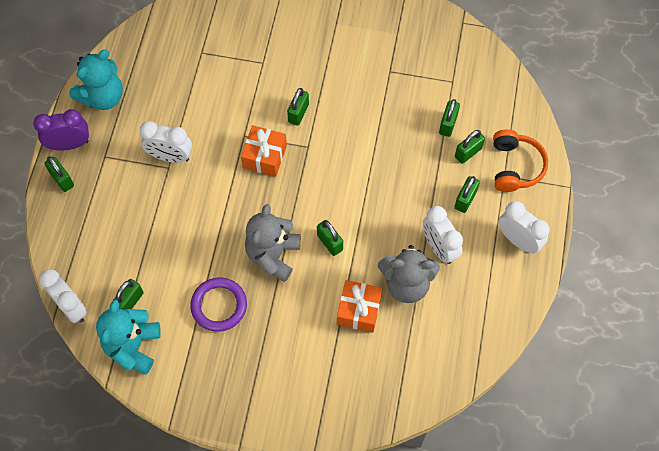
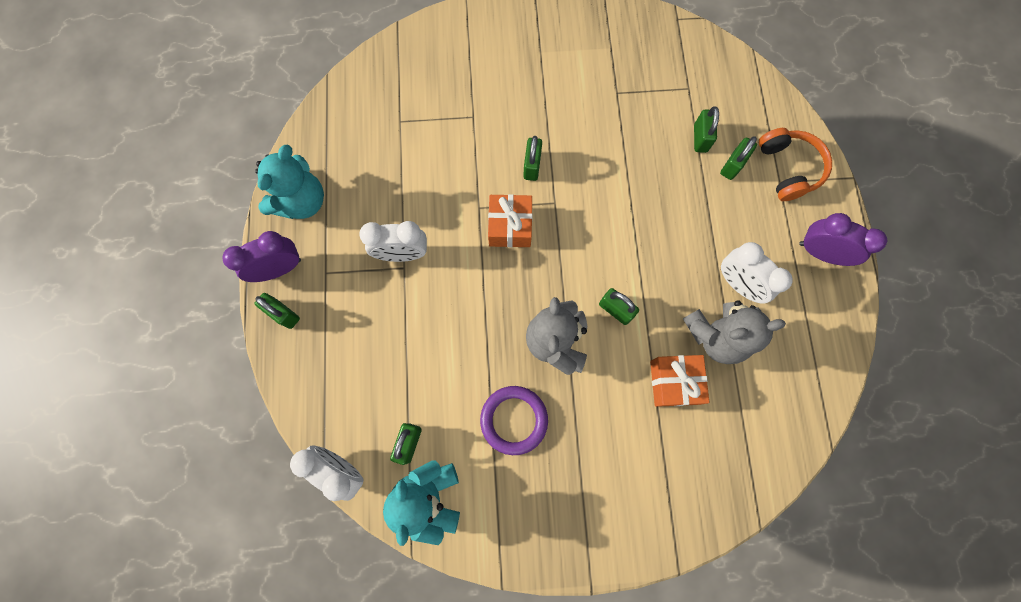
camera: 15 degrees left, 10 degrees up
(465, 200) = (747, 220): green padlock -> none
(518, 240) = (820, 253): white clock -> purple clock

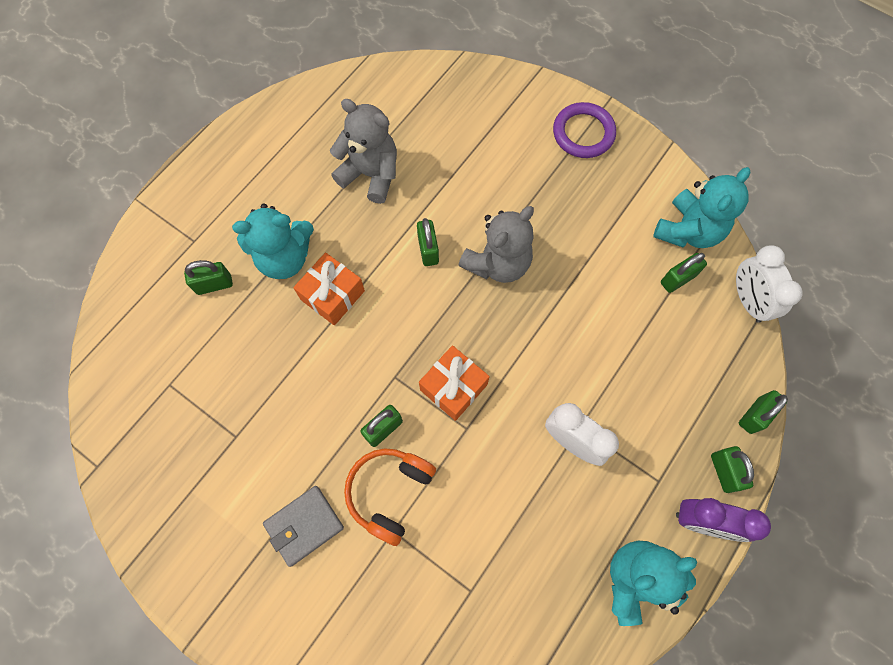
camera: 140 degrees left, 5 degrees down
(514, 420) = (580, 234): purple ring -> purple ring (583, 133)
(528, 80) = (304, 525): none -> grey wallet
(674, 382) = (434, 169): orange gift -> orange gift (332, 295)
(700, 138) = (213, 329): green padlock -> green padlock (754, 415)
(707, 221) = (284, 258): none -> turquoise teddy bear
(738, 284) = (315, 195): white clock -> none
(788, 168) = (174, 245): orange headphones -> orange headphones (389, 492)
(820, 253) = (229, 168): purple clock -> none

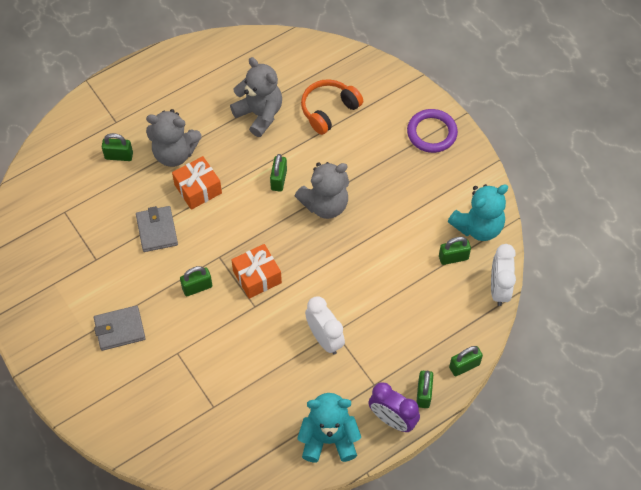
camera: 20 degrees right, 10 degrees down
(284, 258) = (174, 153): turquoise teddy bear -> grey teddy bear
(301, 368) = (157, 230): none -> grey wallet
(389, 492) = (184, 328): orange headphones -> orange headphones (329, 110)

